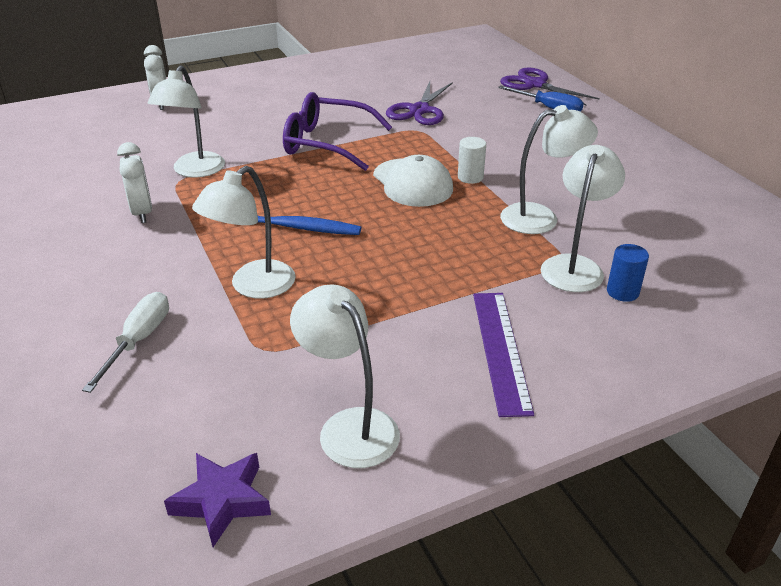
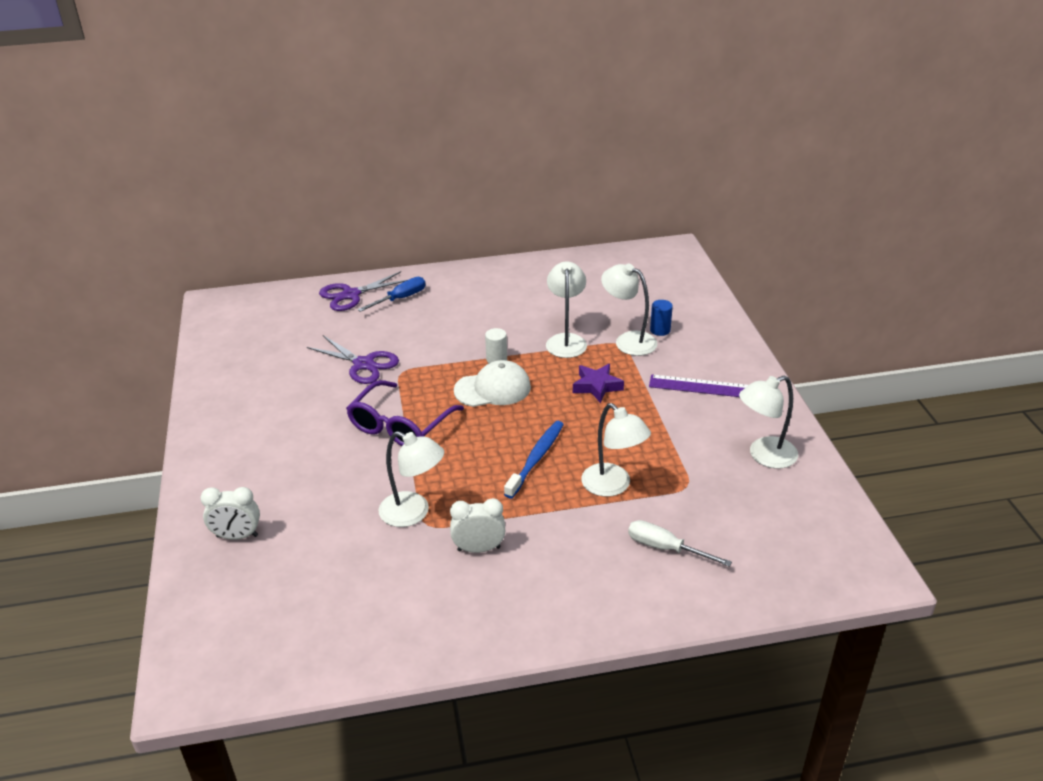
camera: 75 degrees left, 0 degrees up
(222, 501) = (818, 511): purple star -> purple star (597, 386)

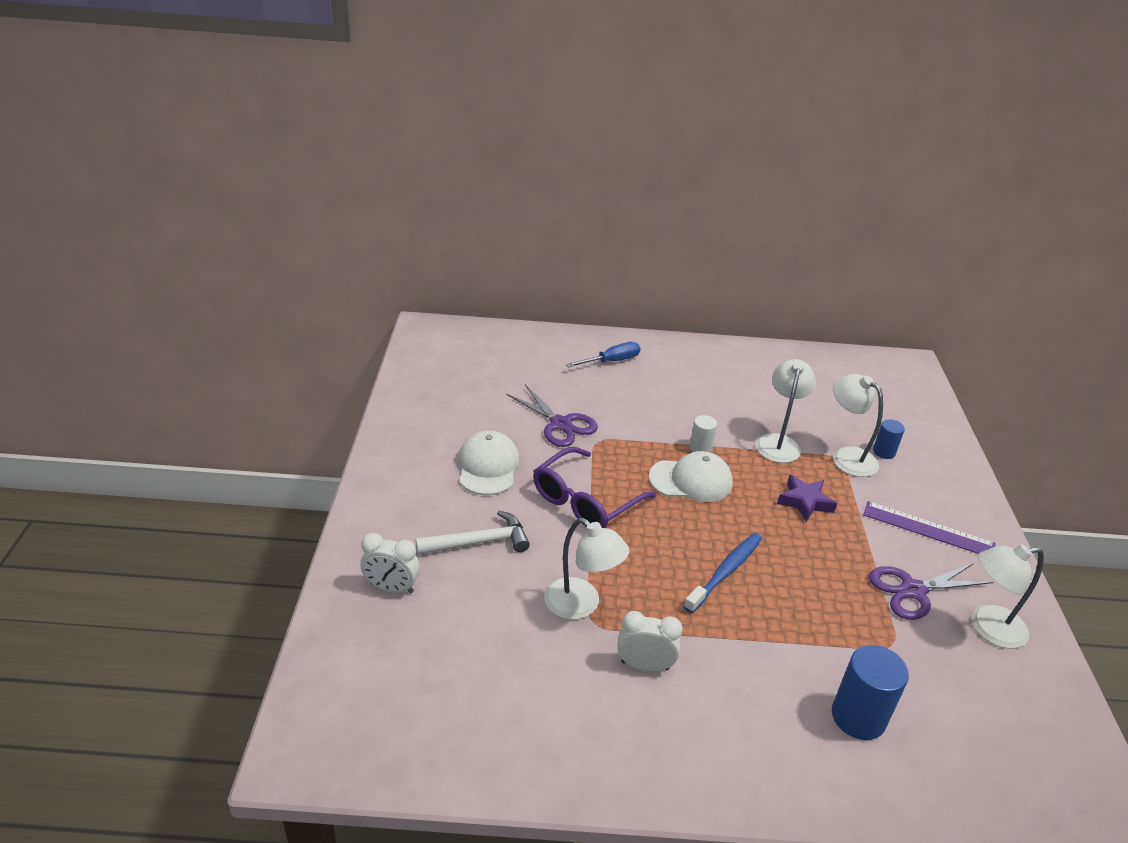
camera: 10 degrees right, 0 degrees up
(303, 415) = (488, 466): none -> white cap
(310, 480) = (479, 542): none -> white hammer
(351, 295) = (562, 347): purple scissors -> purple scissors (913, 590)
(613, 486) = (807, 625): white lamp -> none
(665, 548) = (858, 717): white screwdriver -> blue cylinder

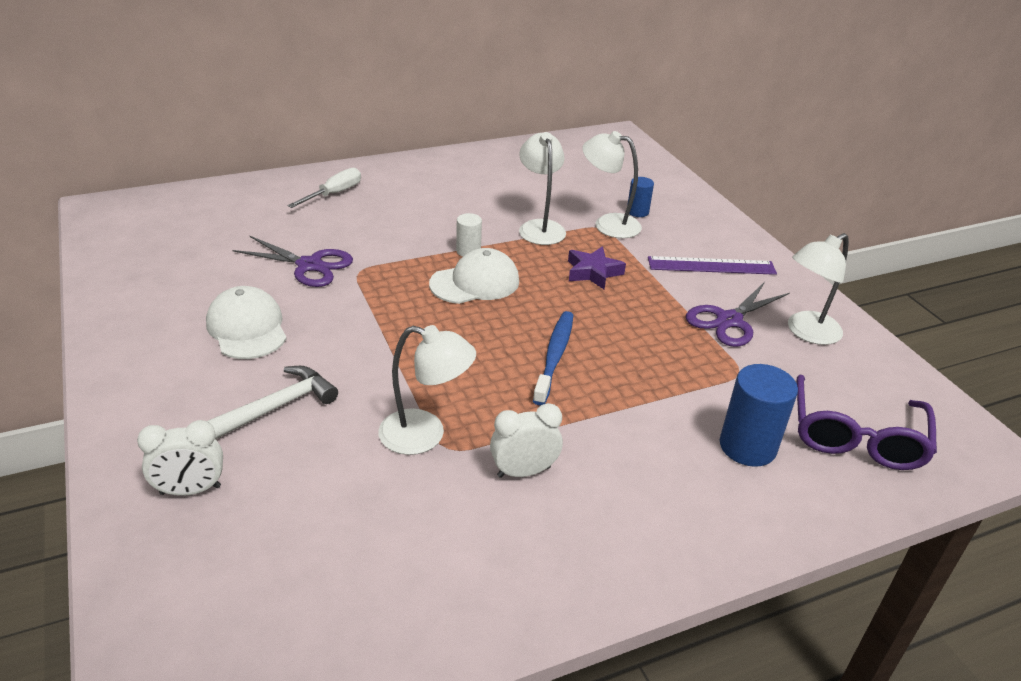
camera: 25 degrees left, 0 degrees up
(585, 501) = (376, 331): purple glasses -> purple glasses (856, 436)
(611, 361) = (334, 194): blue screwdriver -> white screwdriver

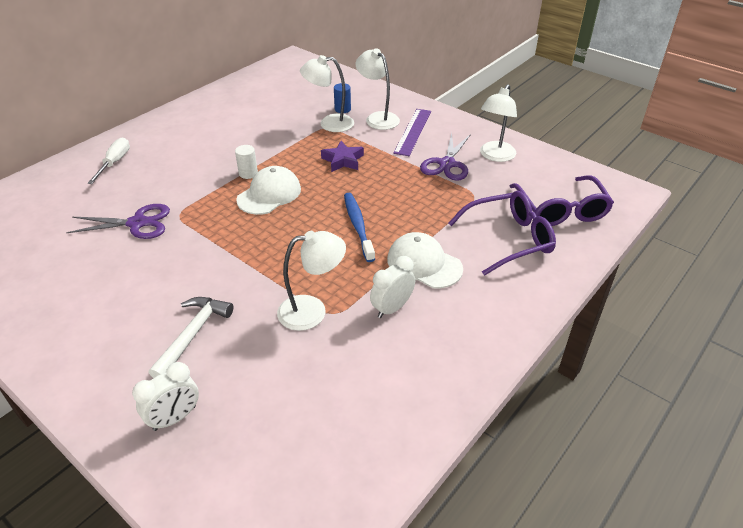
camera: 25 degrees left, 5 degrees up
(247, 328) = (125, 286): white cap -> white cap (424, 264)
(540, 227) = (285, 140): white lamp -> white lamp (378, 118)
(711, 266) = (413, 131): purple ruler -> purple ruler turned 45 degrees counterclockwise
(747, 446) = (508, 239): blue cylinder -> purple glasses

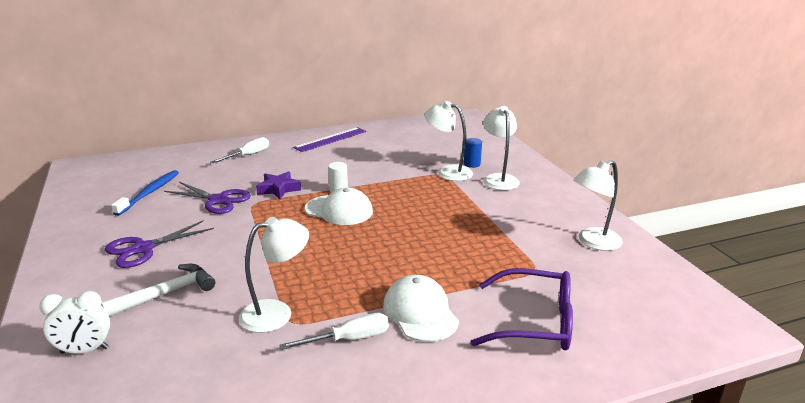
camera: 30 degrees right, 15 degrees down
(269, 194) = (339, 210): white cap -> white cap turned 45 degrees clockwise
(312, 311) = (277, 313): white lamp -> white lamp turned 45 degrees counterclockwise
(343, 160) = (430, 203): purple star -> purple star (278, 189)
(358, 226) = (390, 259): blue toothbrush -> blue toothbrush (150, 193)
(392, 308) = (349, 339): white clock -> white screwdriver
(413, 131) = (523, 198): purple ruler -> purple ruler (330, 139)
(447, 164) = (532, 234): purple scissors -> purple scissors (143, 249)
(561, 210) = (625, 315): purple glasses -> none

